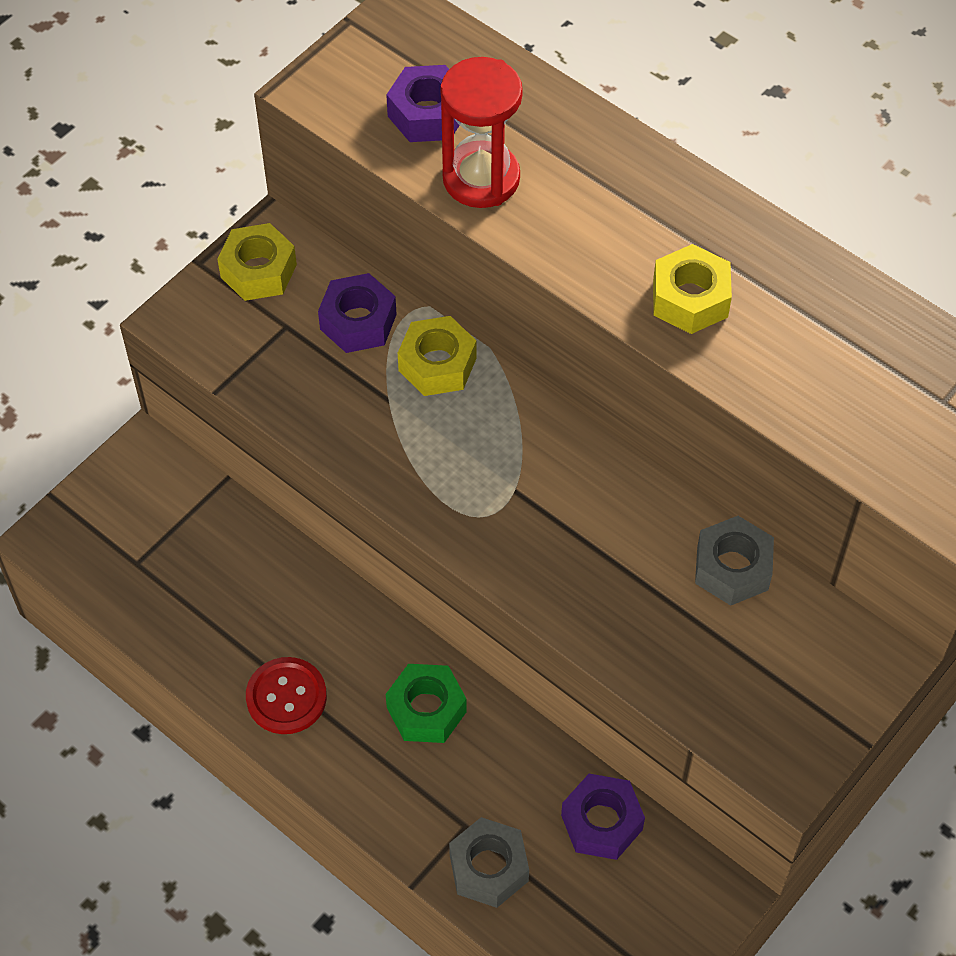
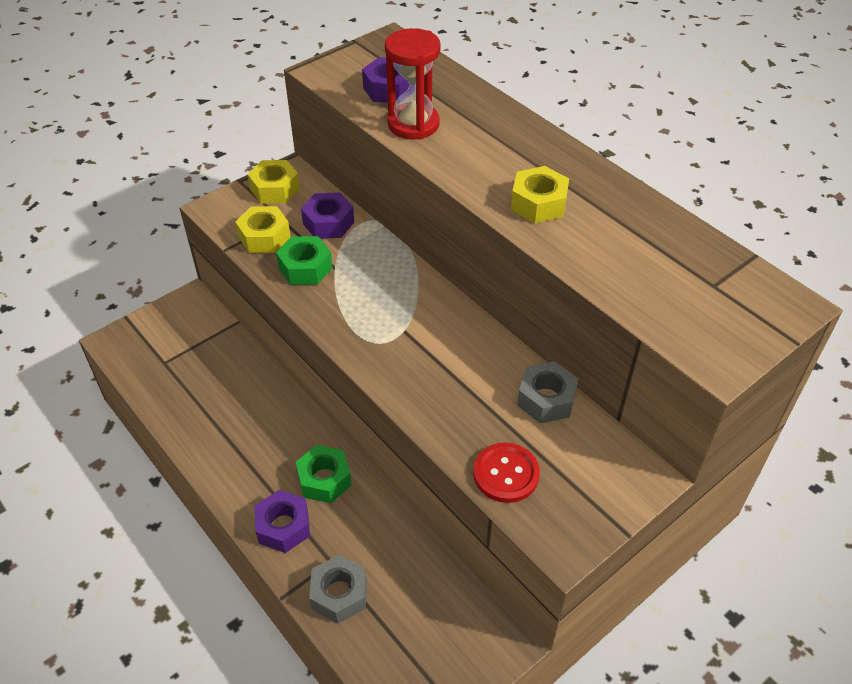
camera: 10 degrees right, 10 degrees down
(286, 697) = (232, 457): red button -> red button (506, 474)
(345, 406) = (305, 268): none -> green nut
(437, 364) = (372, 252): yellow nut -> yellow nut (264, 237)
(601, 822) = (428, 575): purple nut -> purple nut (283, 526)

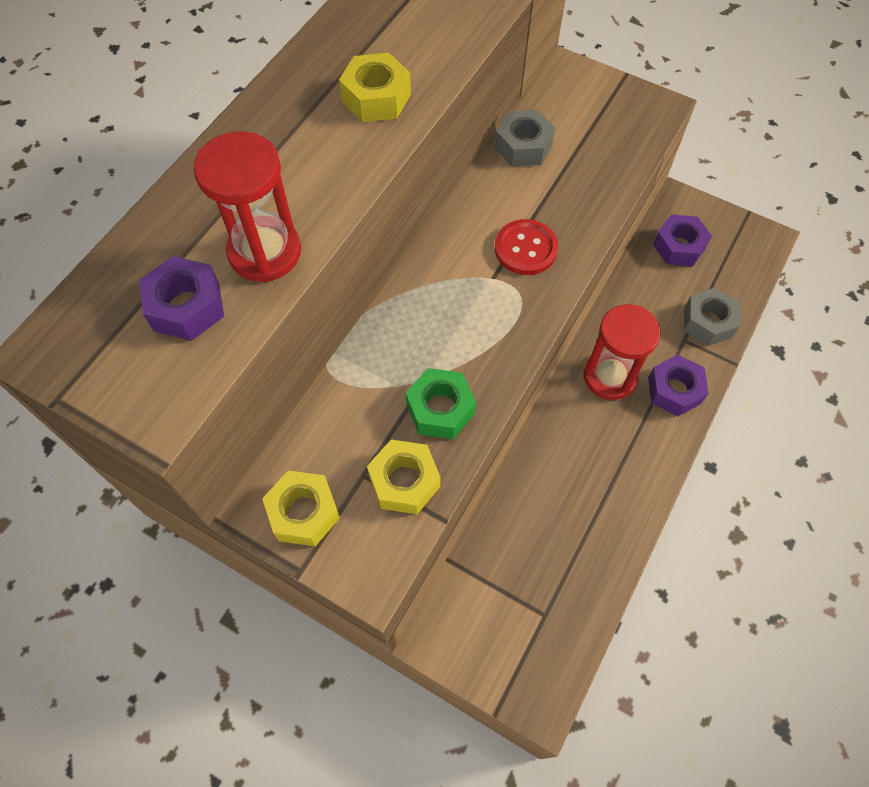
camera: 110 degrees left, 15 degrees up
(324, 479) = (609, 376): green nut -> red hourglass
(328, 223) = (350, 416): purple nut -> purple nut (679, 246)
(506, 474) = (617, 155): red button -> red button (525, 249)

